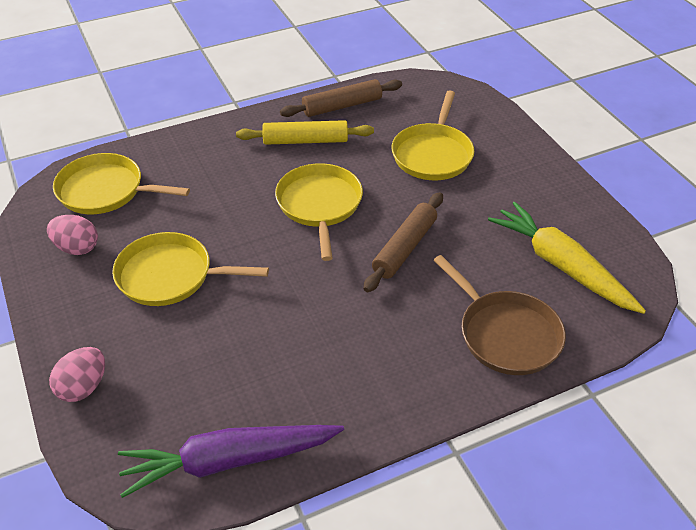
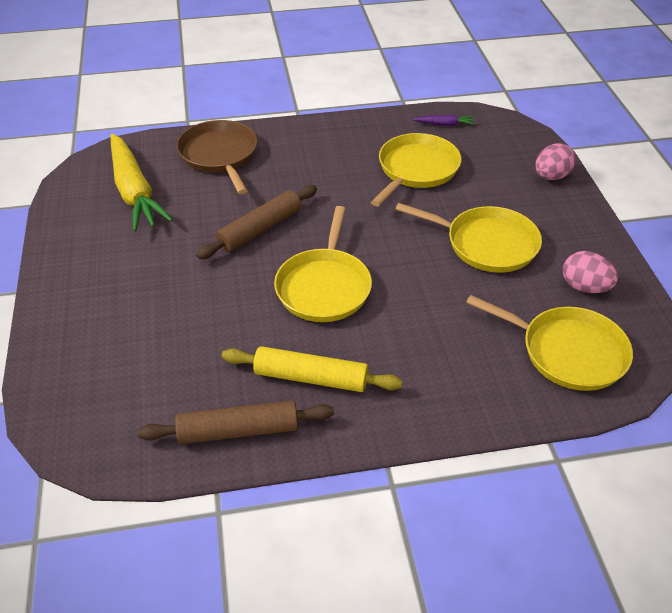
camera: 165 degrees left, 0 degrees up
(229, 461) = (444, 124): purple carrot -> purple carrot, size x0.41
(433, 154) = (167, 325): yellow pan -> yellow pan (416, 169)

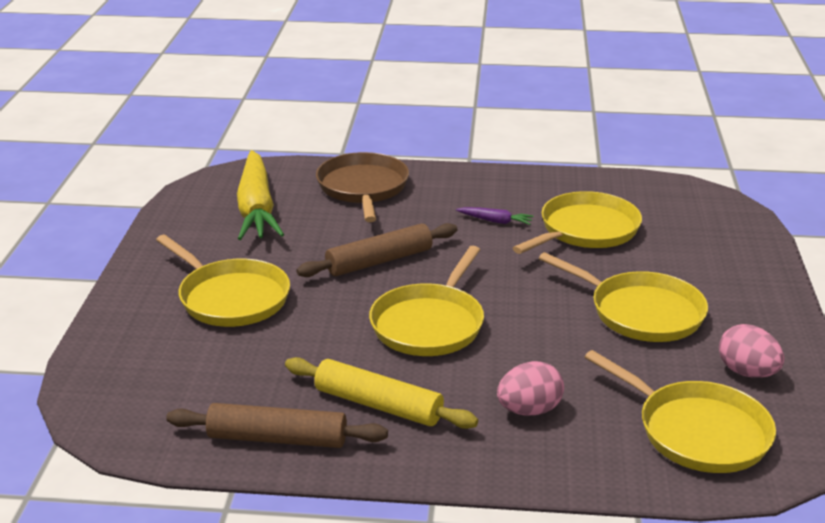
camera: 15 degrees right, 15 degrees down
(145, 291) = (231, 298): none -> yellow pan
(444, 124) = (639, 191): purple carrot -> purple carrot (495, 221)
(551, 176) = (752, 258): pink egg -> pink egg (529, 410)

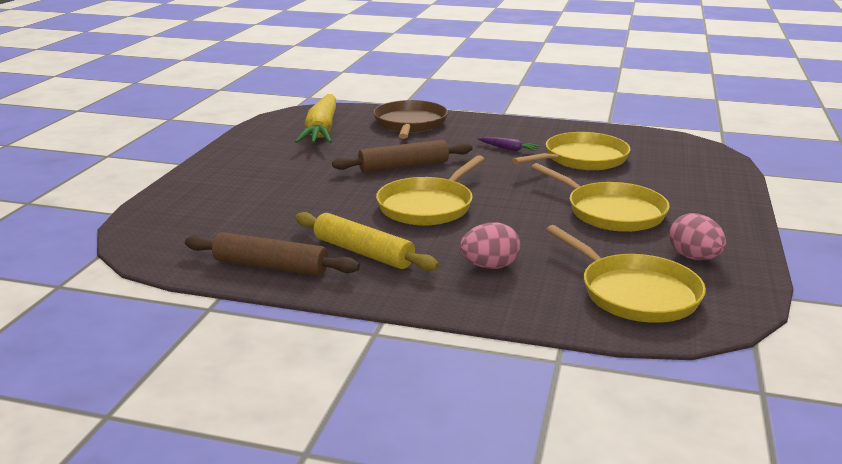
camera: 10 degrees right, 5 degrees down
(231, 298) = (276, 179): yellow pan -> none

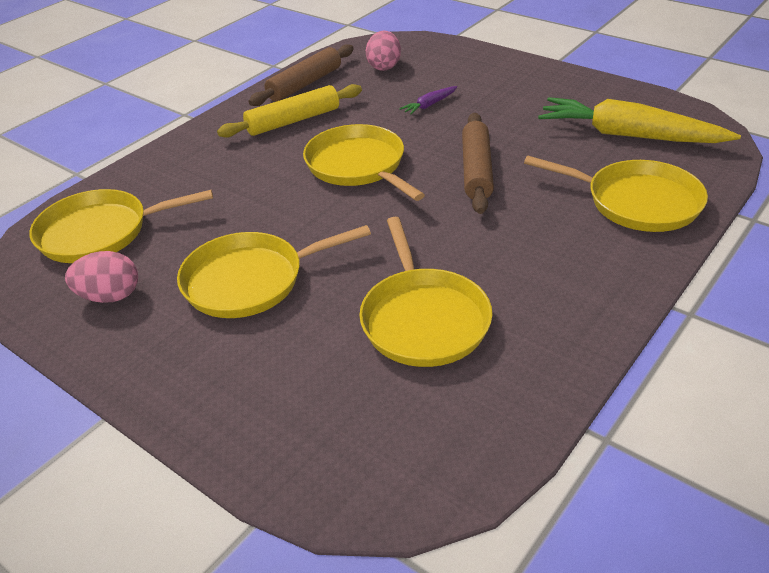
camera: 115 degrees right, 15 degrees up
(410, 124) = (637, 202): brown pan -> yellow pan
(489, 266) = (215, 172): pink egg -> pink egg (384, 66)
(508, 149) = (497, 262): purple carrot -> purple carrot (429, 105)

